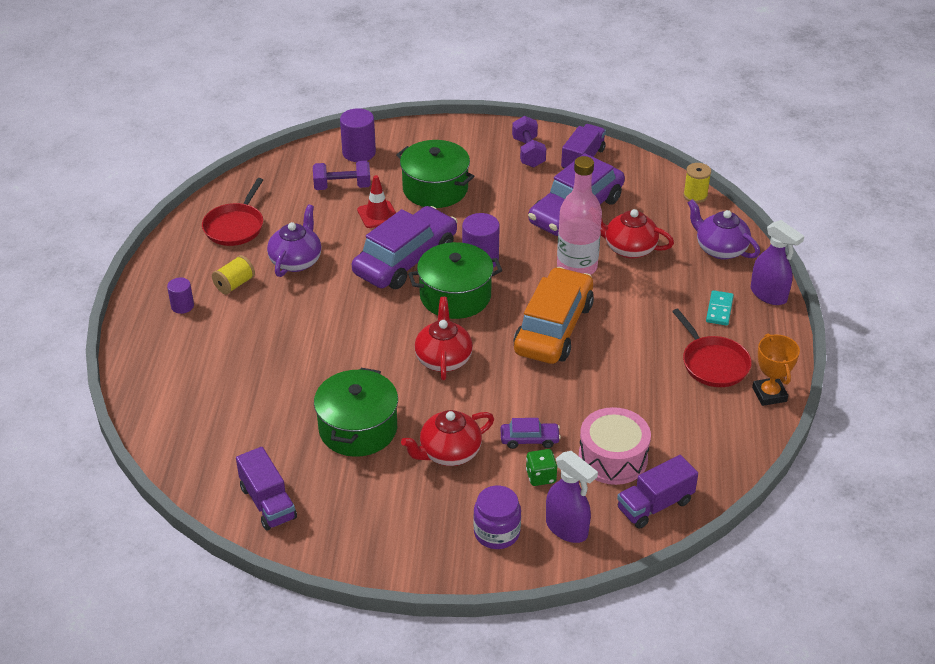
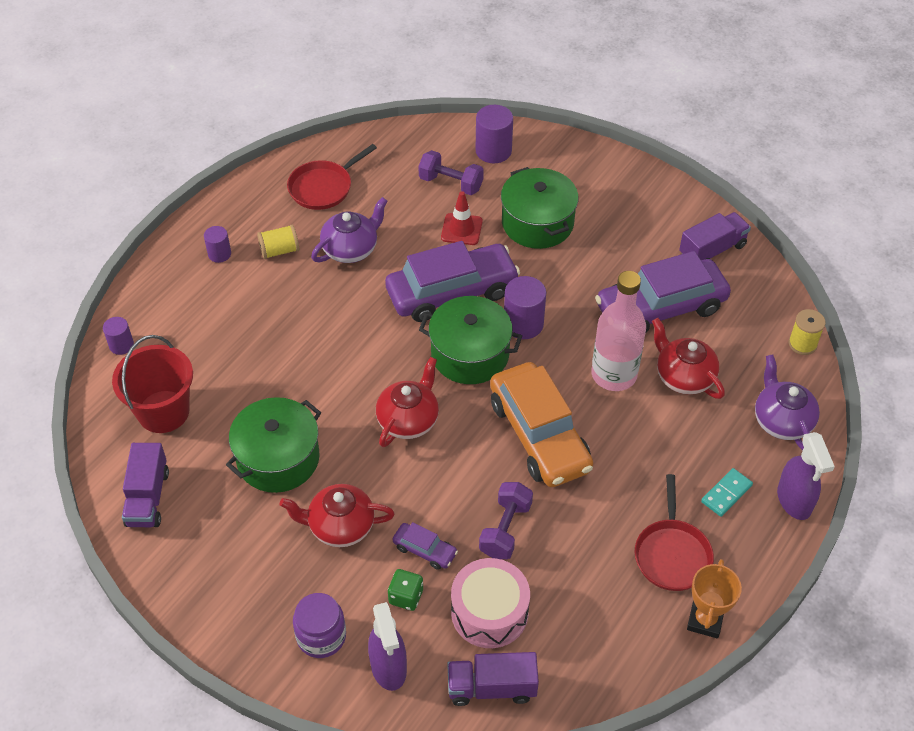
camera: 30 degrees right, 10 degrees up
(148, 405) = (121, 345): none -> purple cylinder
(229, 437) = (163, 411): none -> red bucket
(528, 152) = (661, 218): purple dumbbell -> purple dumbbell (505, 529)
(554, 328) = (539, 435): orange car -> orange car turned 105 degrees clockwise

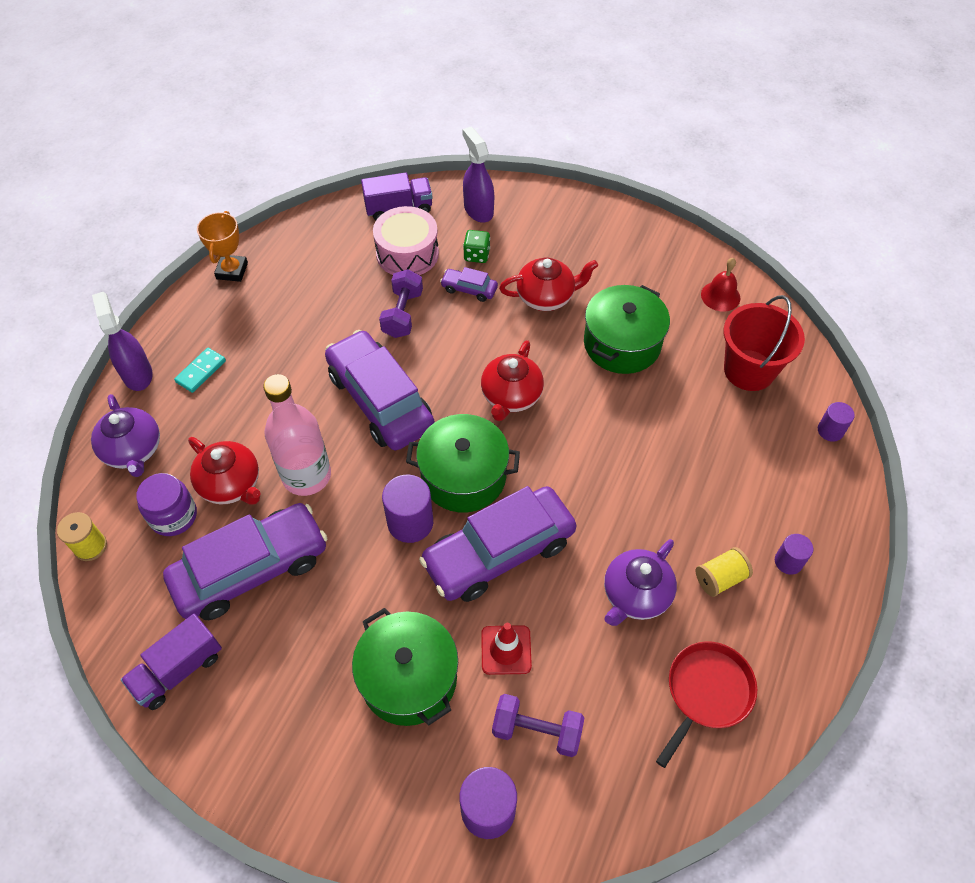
camera: 170 degrees right, 5 degrees up
(148, 498) = (720, 296): purple truck -> red bell
(321, 636) = (535, 221): purple jar -> purple jar (173, 516)
(539, 435) = (380, 400): orange car -> purple car
(672, 554) = (255, 314): red pan -> none

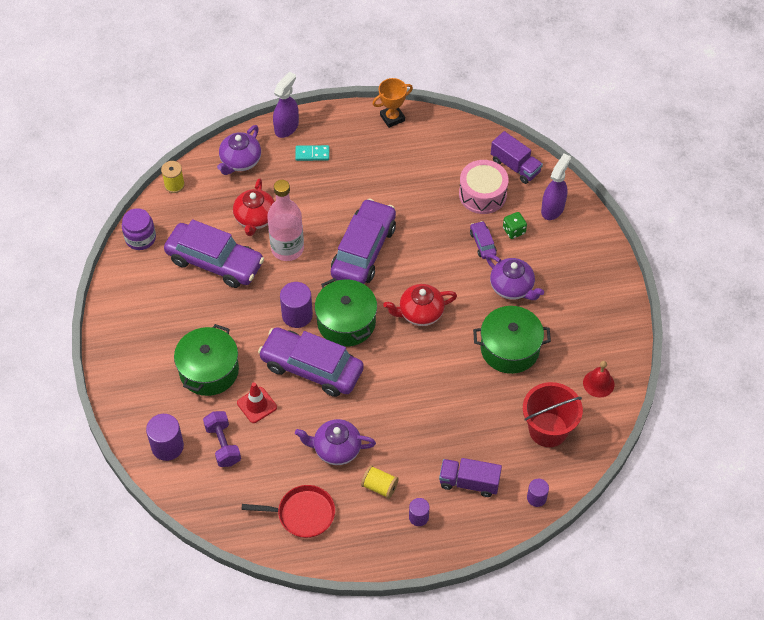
camera: 55 degrees right, 0 degrees up
(173, 516) = (217, 207): purple jar -> purple jar (140, 238)
(178, 670) = (141, 269): purple truck -> purple truck (469, 482)
(403, 314) = (434, 222): purple dumbbell -> none
(546, 297) = (512, 287): red teapot -> purple teapot

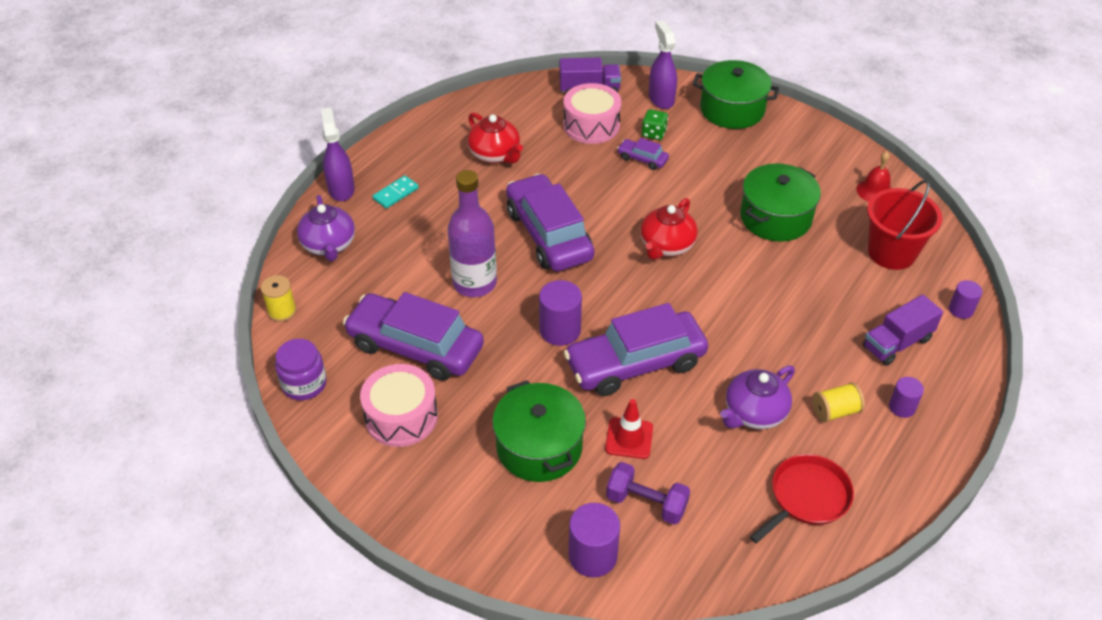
camera: 45 degrees left, 10 degrees down
(164, 296) = (401, 416): none -> pink drum
(215, 262) = (415, 346): purple car -> purple car turned 135 degrees counterclockwise
(255, 219) = (408, 281): red teapot -> red teapot (495, 155)
(287, 248) = (474, 283): pink bottle -> purple bottle
(346, 322) = (613, 301): green pot -> green pot (732, 109)
(392, 118) = (434, 121): orange trophy -> none
(512, 287) = (712, 173): purple teapot -> none

